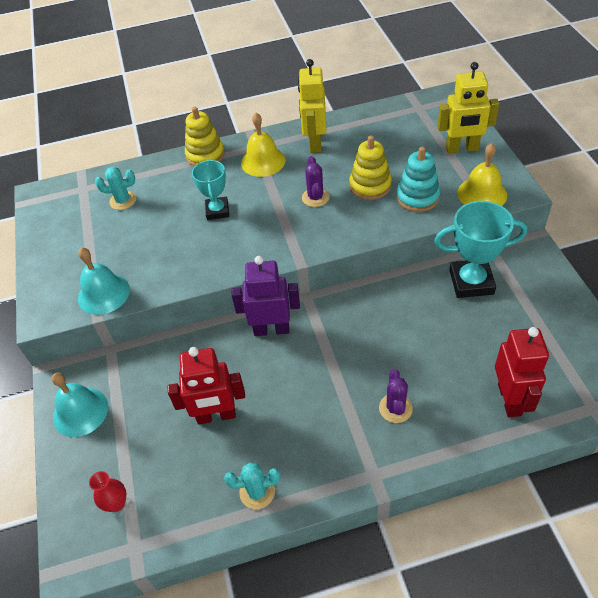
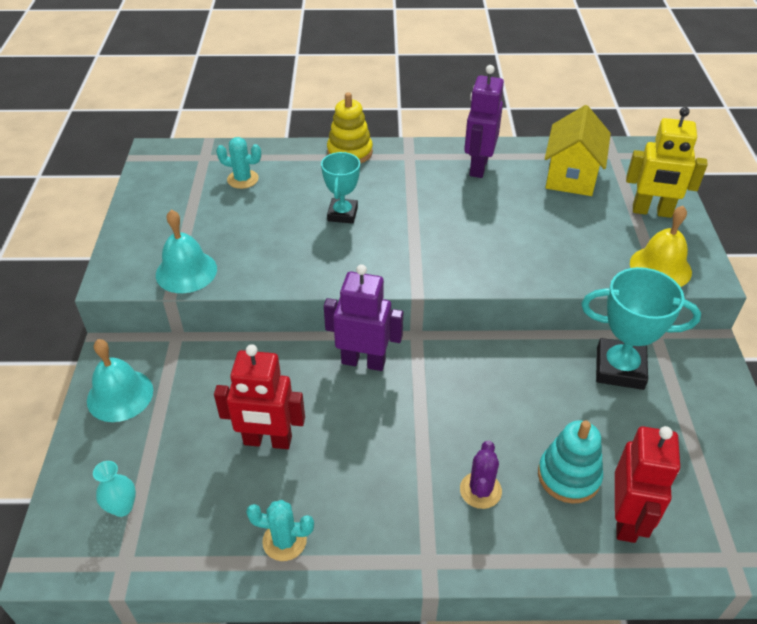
camera: 10 degrees right, 5 degrees down
(116, 503) = (122, 507): red vase -> turquoise vase
(263, 161) = (412, 173): yellow bell -> none
(314, 143) = (478, 167): yellow robot -> purple robot
(315, 197) = (459, 225): purple cactus -> none
(370, 186) = (527, 227): yellow stacking toy -> none
(391, 134) = (571, 176): none -> yellow house
(417, 197) = (580, 253): turquoise stacking toy -> turquoise stacking toy (568, 476)

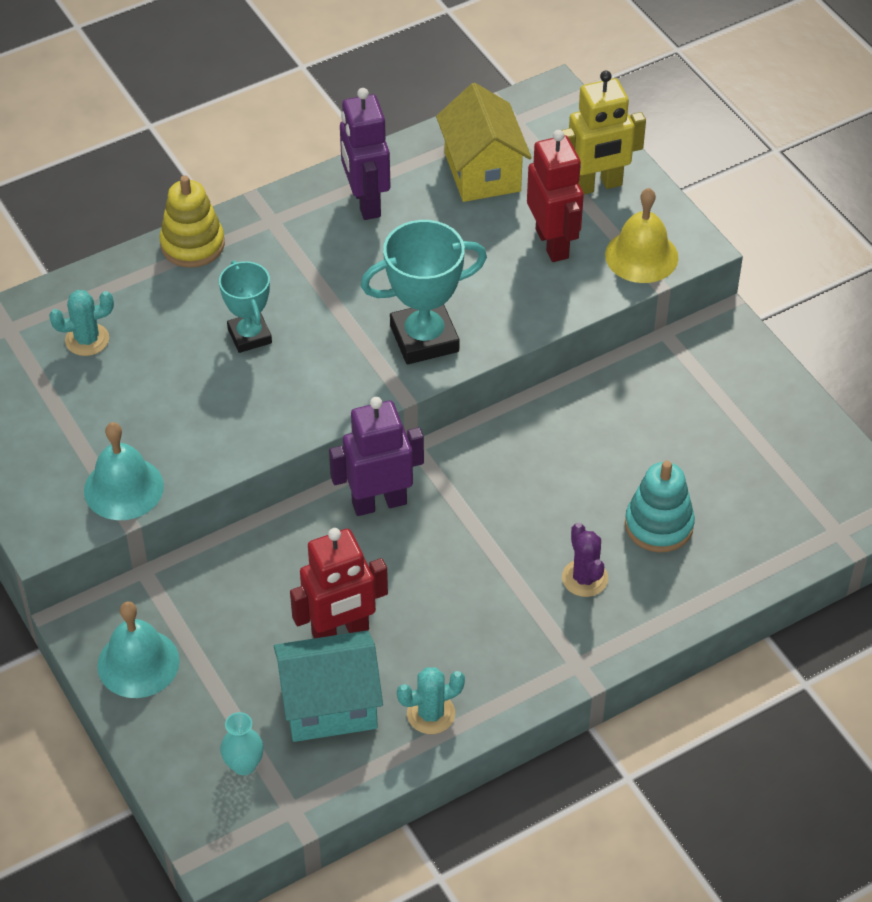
camera: 30 degrees left, 5 degrees up
(217, 493) = (330, 705): none -> turquoise house
(619, 368) = (648, 389): turquoise trophy -> turquoise trophy (424, 339)
(626, 519) = (731, 540): red robot -> red robot (552, 243)

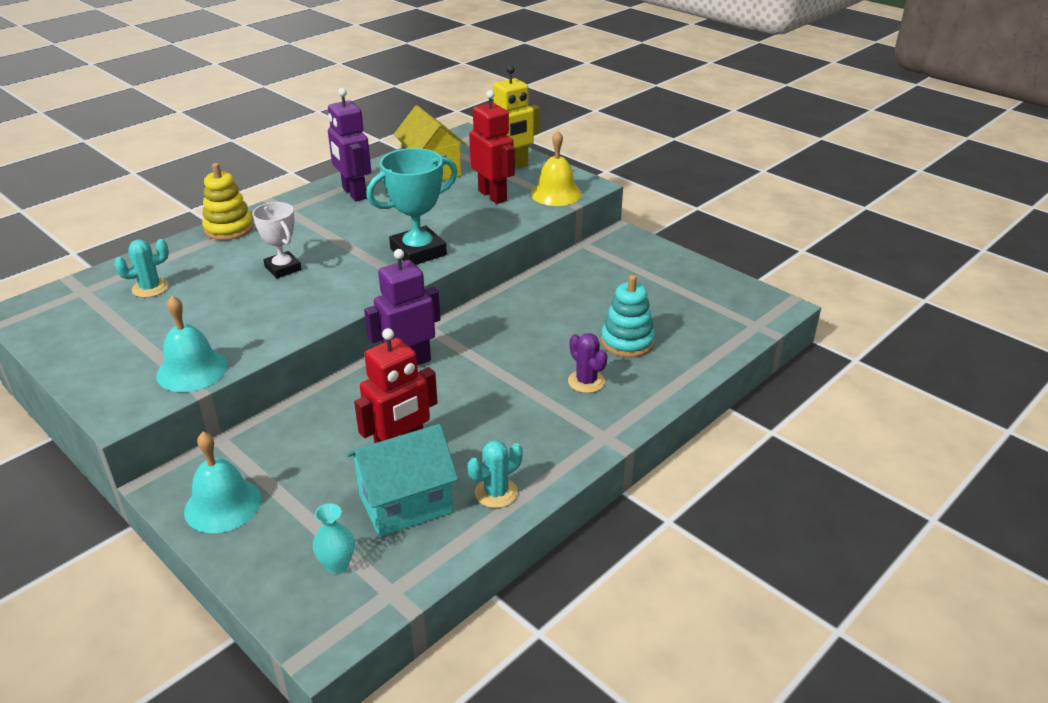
camera: 15 degrees left, 15 degrees down
(249, 336) = (283, 268): turquoise trophy -> white trophy

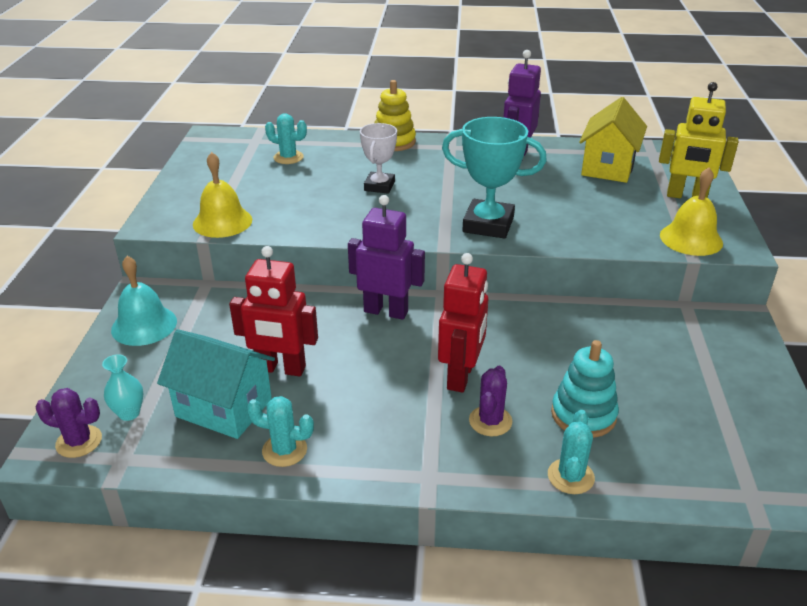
camera: 50 degrees right, 0 degrees up
(192, 370) = (222, 222): turquoise bell -> yellow bell
(333, 613) = (79, 441): none -> purple cactus
(492, 196) = (626, 212): red robot -> red robot (461, 376)
(671, 378) = (570, 476): none -> turquoise cactus

